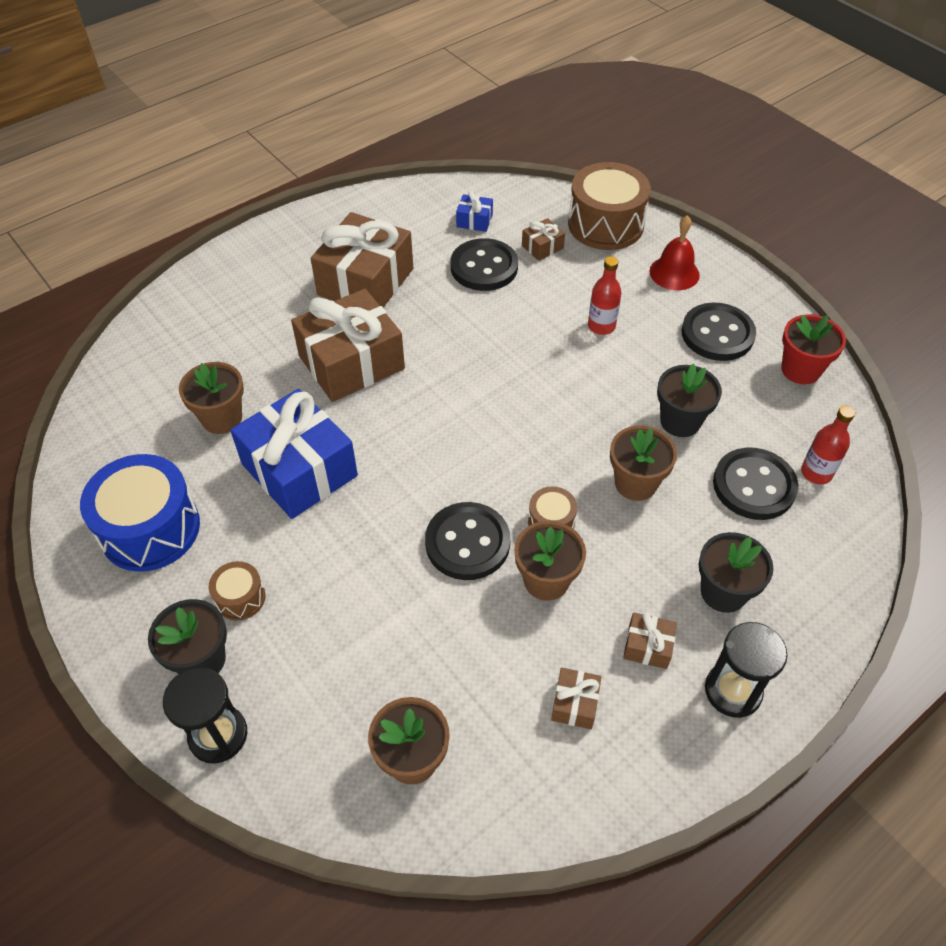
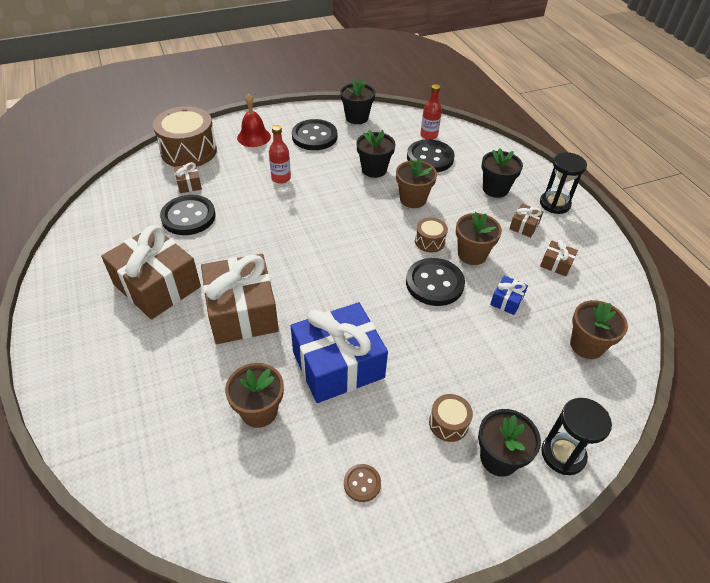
camera: 75 degrees left, 5 degrees down
(150, 529) = (362, 483): blue drum -> brown button
(474, 220) = (134, 210): blue gift -> blue gift (506, 300)
(800, 370) = (357, 118): red flower pot -> black flower pot

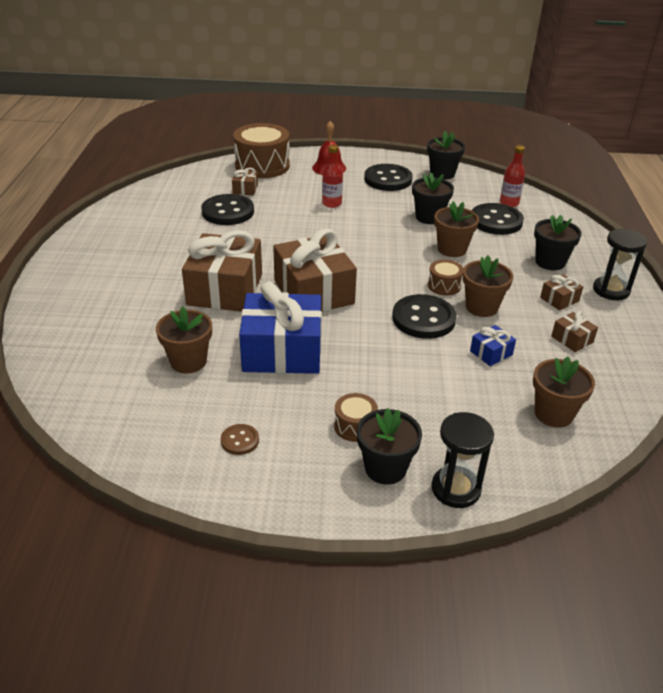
camera: 25 degrees right, 10 degrees down
(157, 285) = (167, 252): brown gift -> brown gift (314, 292)

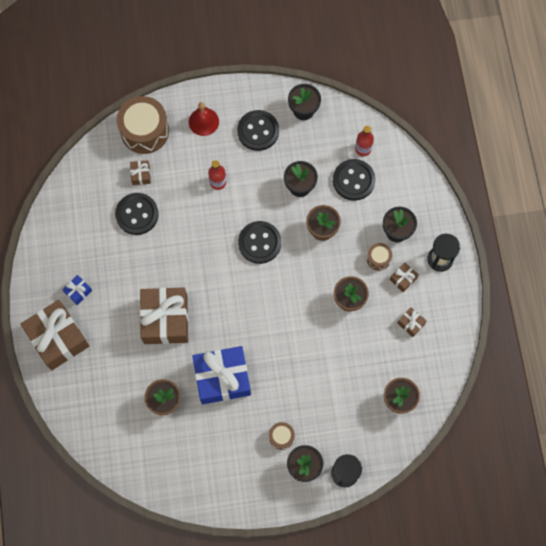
camera: 10 degrees left, 35 degrees up
(240, 440) = (217, 463): brown button -> none
(314, 292) = (229, 308): brown gift -> brown gift (58, 338)
(423, 319) = (310, 323): black button -> black button (259, 243)
(444, 285) = (320, 280): brown drum -> brown drum (378, 259)
(491, 353) = (358, 350): blue gift -> blue gift (78, 291)

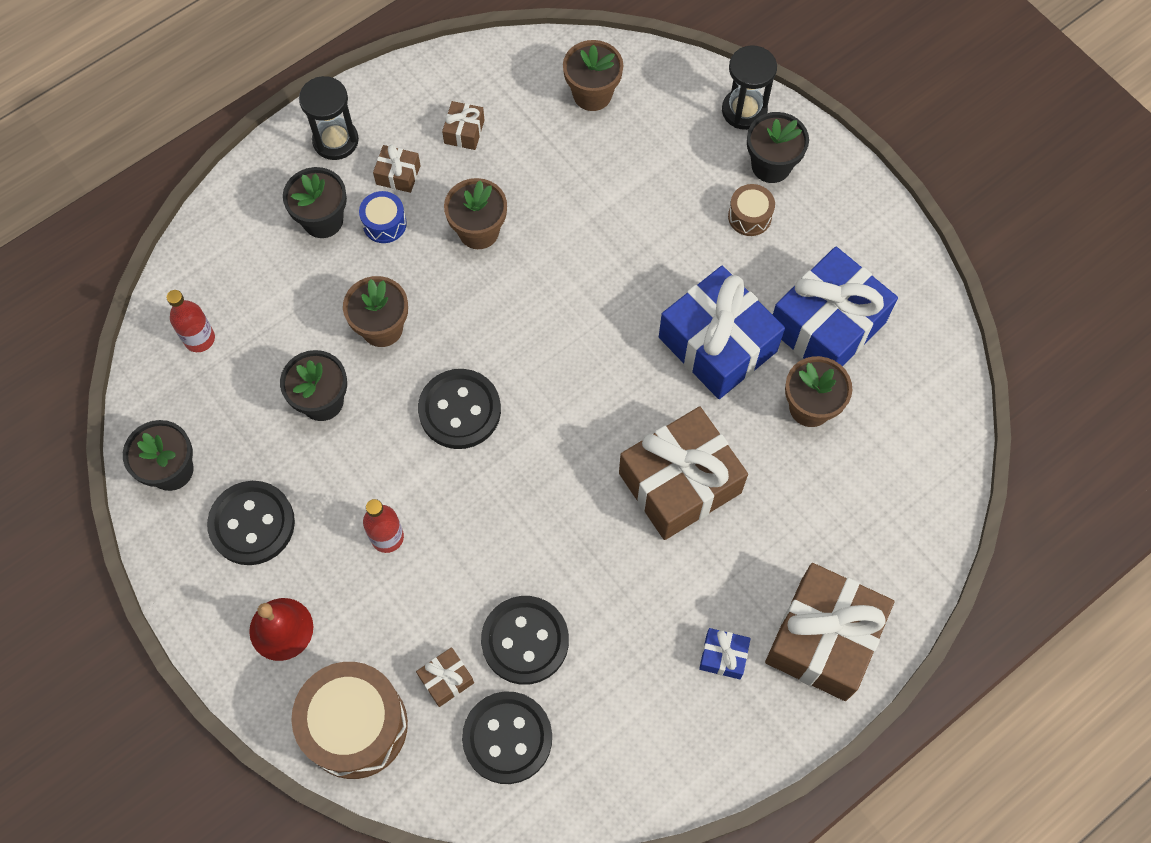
camera: 120 degrees left, 5 degrees down
(200, 437) = (827, 325): none -> blue gift
(353, 180) = (266, 325): black button -> black button (507, 738)
(378, 259) = (384, 223): brown drum -> blue drum

